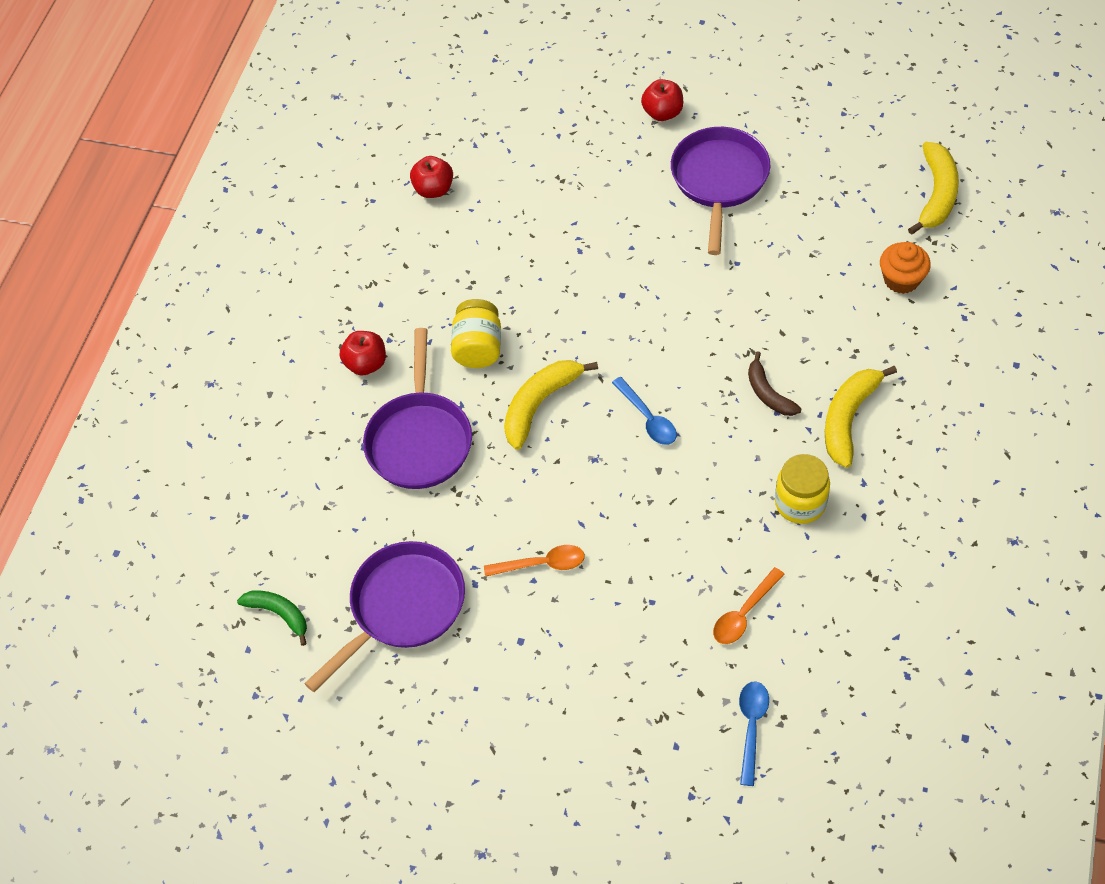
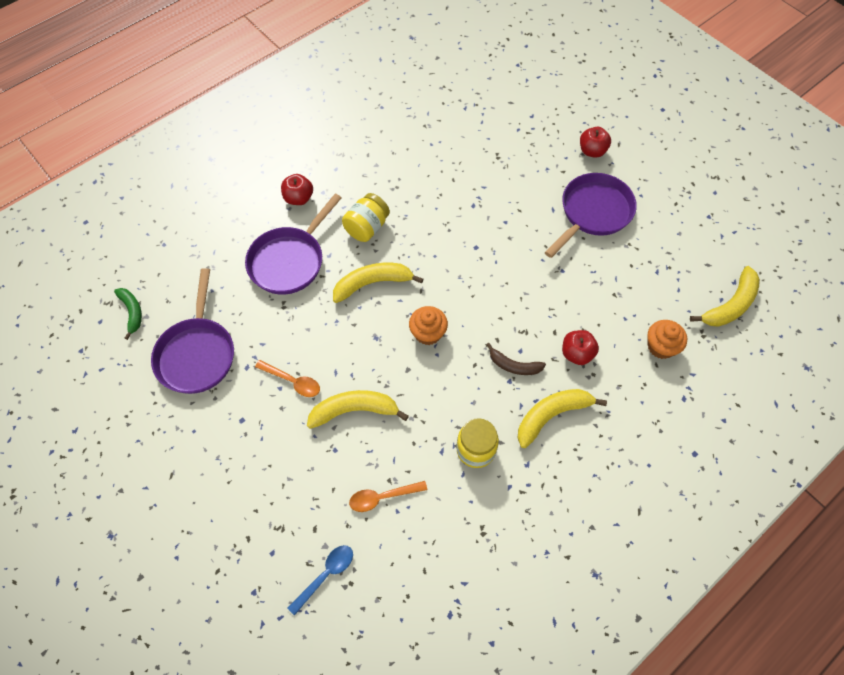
camera: 30 degrees right, 5 degrees up
(403, 607) = (197, 354): purple pan -> purple pan turned 105 degrees clockwise
(433, 189) = (420, 120): red apple -> red apple (577, 354)
(637, 549) = (354, 410): none -> yellow banana
(648, 418) = (428, 333): blue spoon -> orange cupcake
(768, 393) = (514, 365): brown banana -> brown banana turned 75 degrees counterclockwise

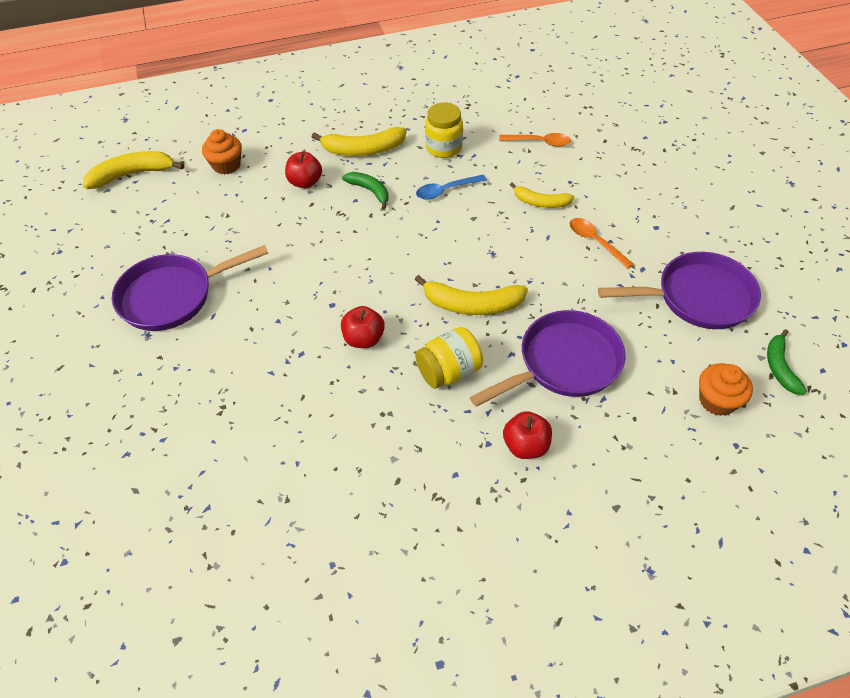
camera: 155 degrees left, 10 degrees down
(197, 354) = (698, 297): purple pan -> purple pan turned 60 degrees clockwise
(326, 575) = (603, 115): blue spoon -> blue spoon (446, 191)
(354, 410) = (540, 202): yellow banana -> yellow banana, size x0.65
(428, 333) = (436, 240): orange cupcake -> orange cupcake (717, 400)
(514, 365) = (369, 191): brown banana -> green banana
(592, 151) = (100, 370): red apple -> red apple (364, 339)

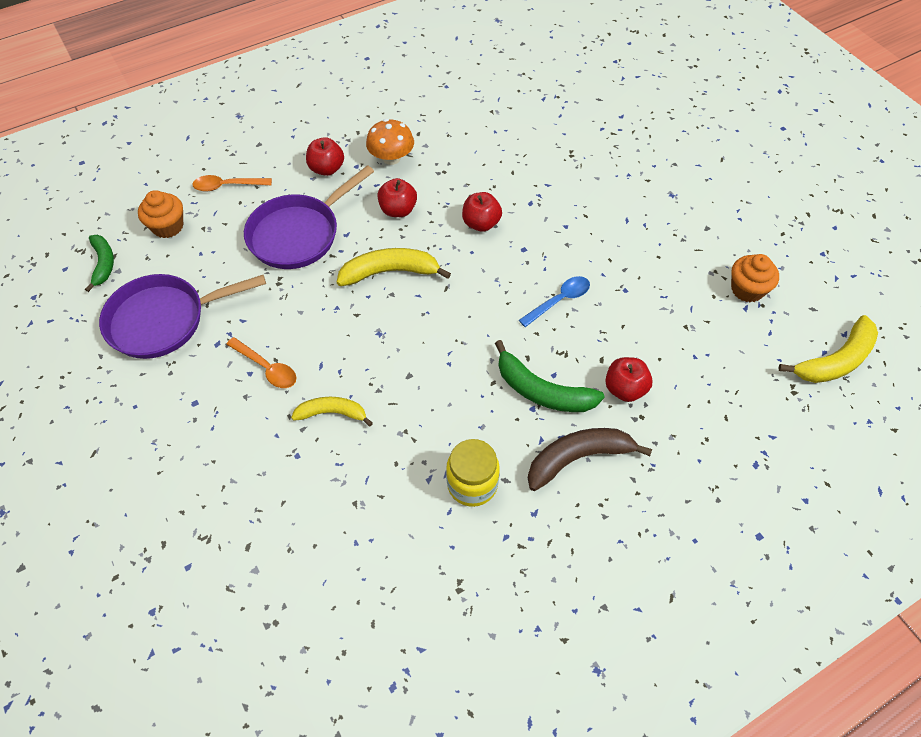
camera: 165 degrees right, 5 degrees up
(172, 296) = (676, 230): purple pan -> none
(226, 165) = (735, 397): orange cupcake -> orange cupcake (747, 289)
(363, 150) = (578, 458): yellow banana -> brown banana
(369, 191) = (542, 391): green banana -> green banana, size x1.55
(441, 446) = (391, 158): none -> orange mushroom
(446, 191) = (450, 409): blue spoon -> blue spoon (559, 300)
(449, 372) = (398, 210): yellow jar -> red apple
(539, 142) = (341, 522): orange spoon -> orange spoon (227, 186)

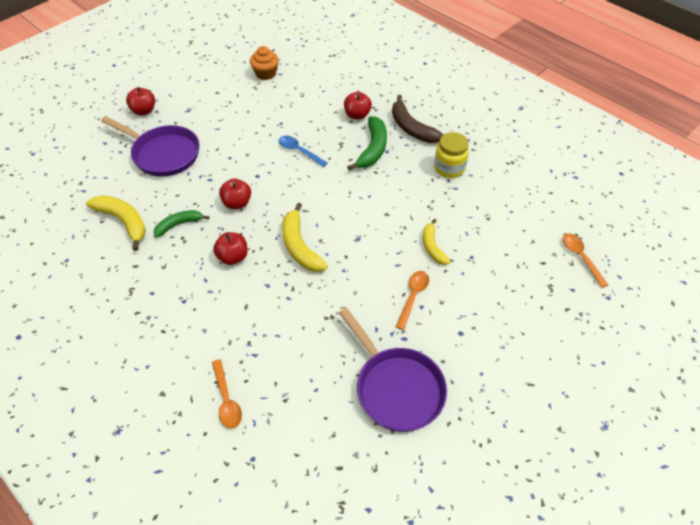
camera: 105 degrees left, 5 degrees down
(103, 264) = (352, 472): green banana -> green banana (179, 225)
(168, 226) = (290, 433): orange cupcake -> none
(232, 606) = (580, 257): none -> orange spoon
(298, 234) = (275, 319): purple pan -> purple pan (163, 154)
(327, 169) = (191, 322): red apple -> red apple (144, 111)
(391, 158) = (170, 277): orange mushroom -> none
(835, 360) = (307, 42): yellow banana -> yellow banana (123, 221)

